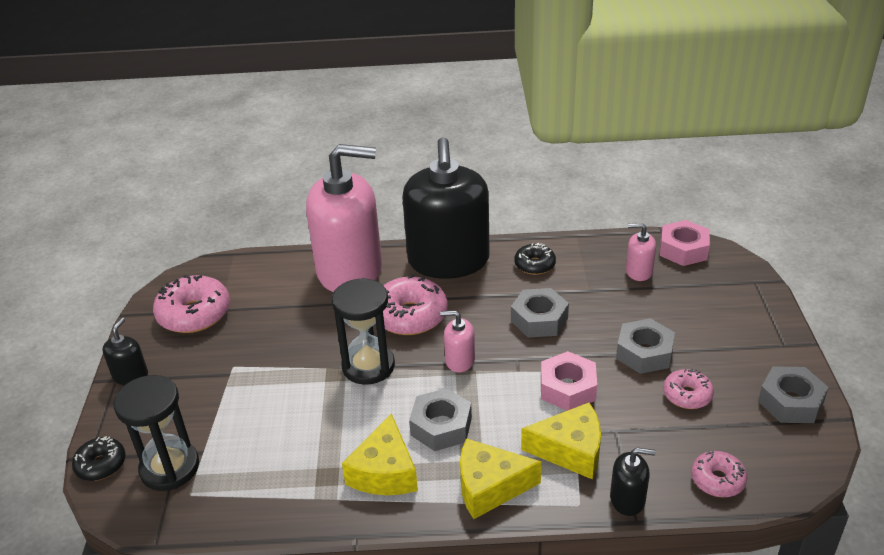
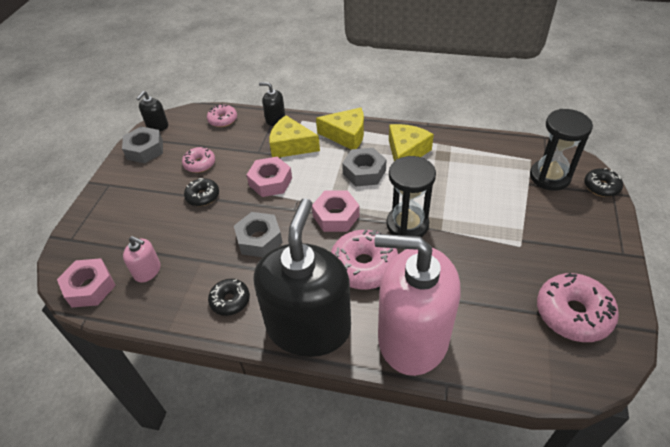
camera: 165 degrees left, 10 degrees up
(130, 375) = (611, 255): black soap dispenser -> black soap dispenser (157, 126)
(460, 360) = (336, 216): pink soap dispenser -> pink nut
(644, 353) = (203, 196): grey nut -> black donut

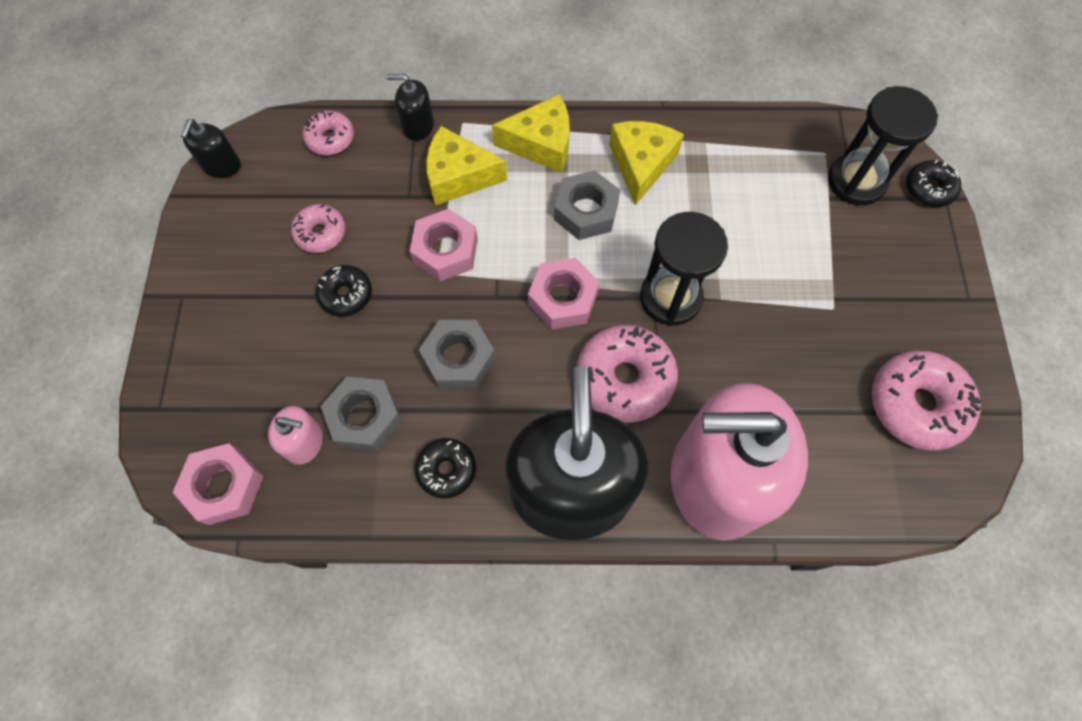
camera: 15 degrees left, 20 degrees up
(145, 150) = (218, 218): grey nut -> grey nut (365, 417)

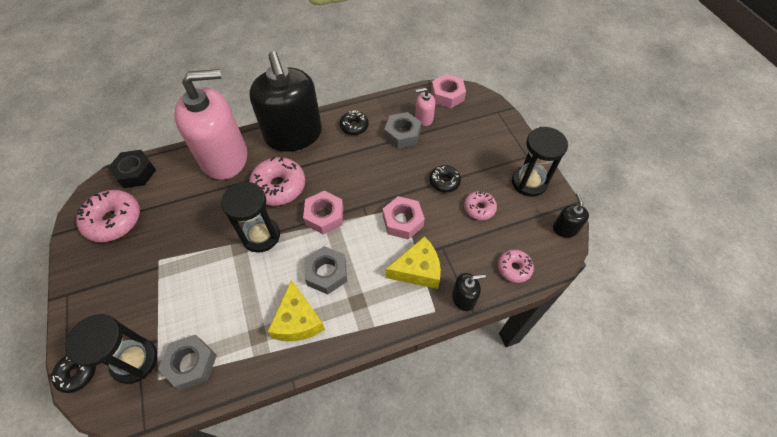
camera: 160 degrees right, 10 degrees down
(215, 249) = (529, 182): none -> black hourglass
(459, 358) = (369, 170): grey nut -> grey nut (191, 364)
(541, 144) = (373, 313): yellow cheese -> none
(889, 501) = (135, 172): none -> black nut

